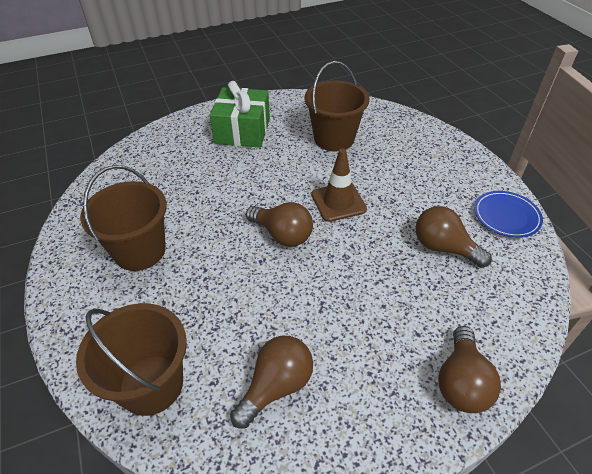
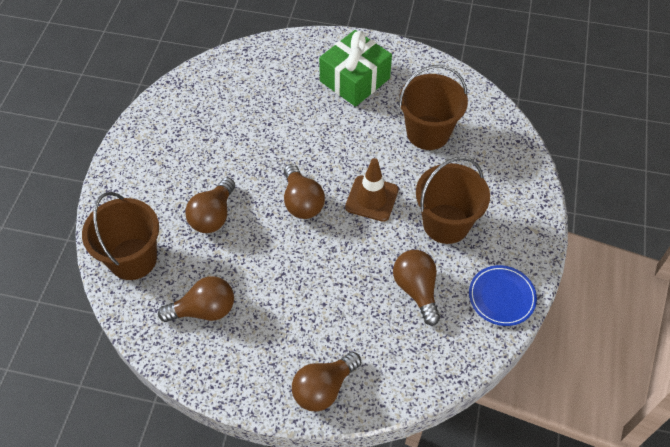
camera: 35 degrees right, 10 degrees up
(140, 251) = (191, 154): brown bucket -> brown bucket (446, 224)
(208, 291) = (213, 216): none -> brown light bulb

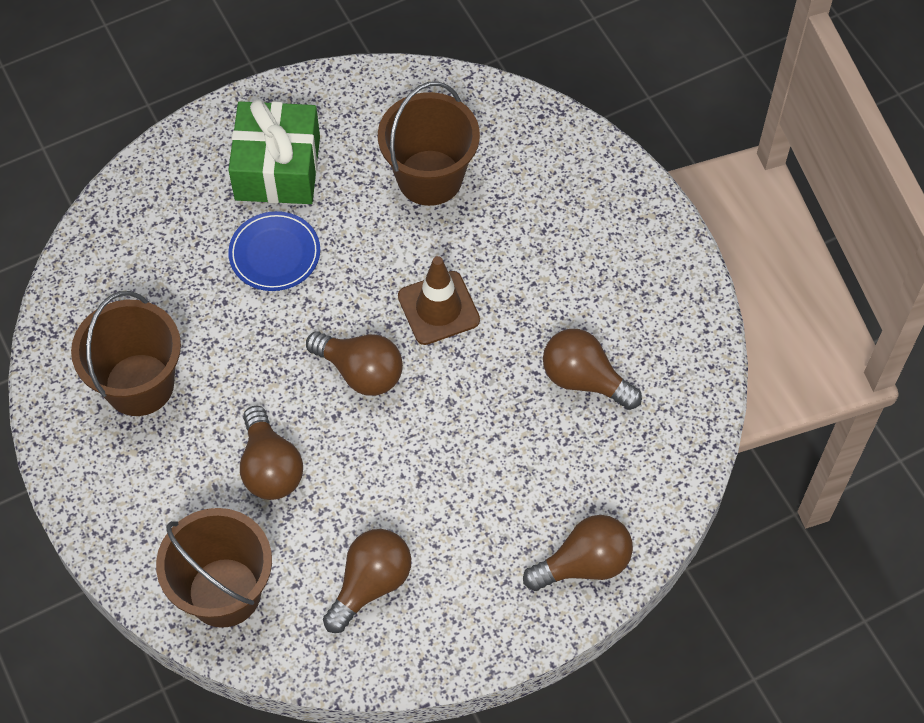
camera: 40 degrees left, 5 degrees up
(323, 388) = (584, 564): brown light bulb -> brown light bulb turned 120 degrees counterclockwise
(446, 224) = (548, 278): brown bucket -> brown bucket (139, 384)
(501, 297) = (679, 319): blue plate -> blue plate (275, 254)

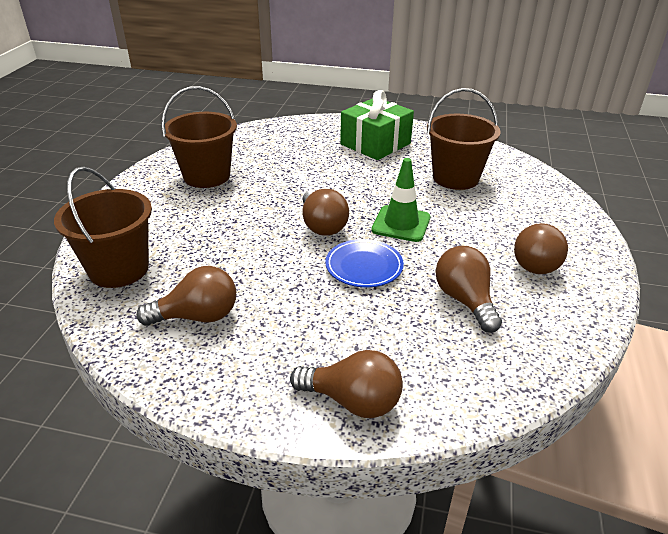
camera: 40 degrees right, 25 degrees down
(270, 467) = (220, 235): brown light bulb -> brown light bulb (536, 262)
(275, 254) = (335, 167): blue plate -> blue plate (364, 266)
(438, 308) = (401, 224): brown traffic cone -> green traffic cone

